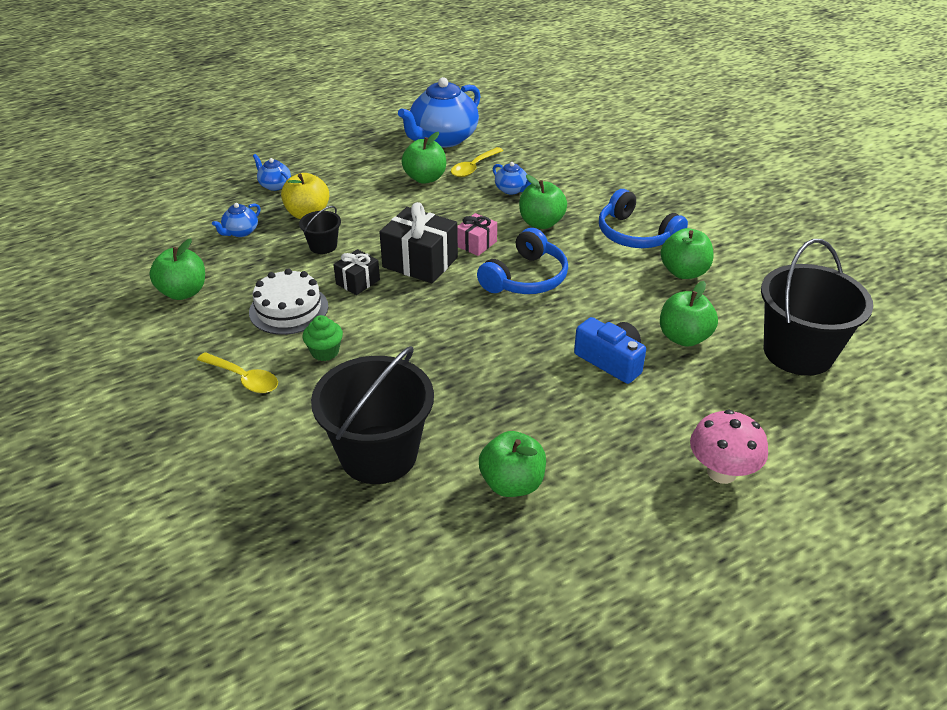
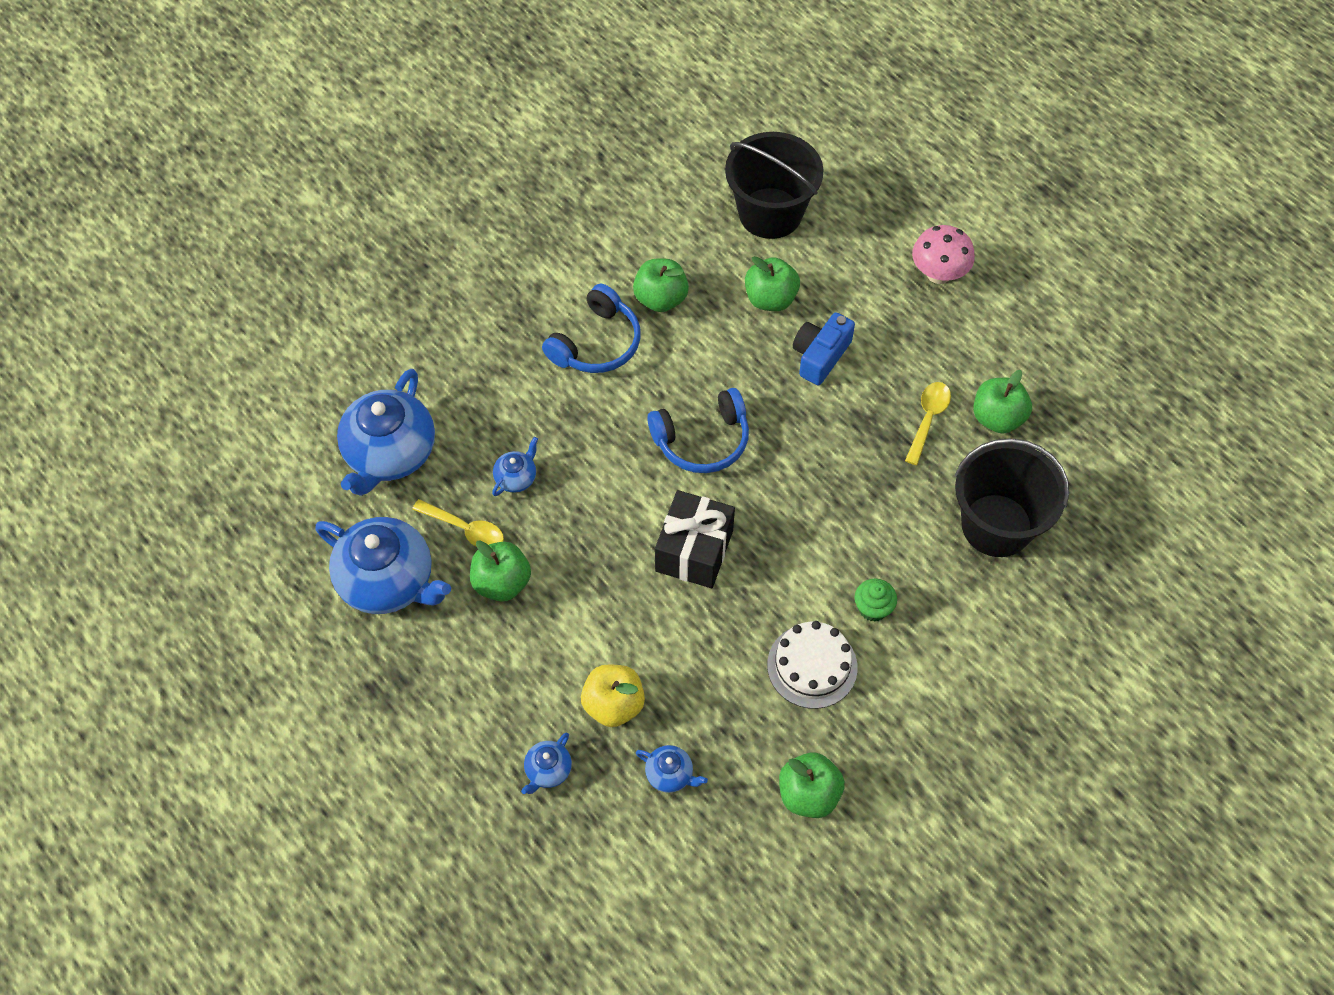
camera: 100 degrees left, 20 degrees up
(244, 379) = (933, 673): yellow spoon -> yellow spoon (928, 419)
(323, 246) = (682, 665): black bucket -> none
(358, 282) = (746, 607): black gift -> none
(476, 244) = (645, 498): pink gift -> none
(526, 278) = (702, 441): blue headphones -> blue headphones turned 135 degrees clockwise
(541, 223) = (588, 438): green apple -> none
(544, 144) = (390, 454): none -> blue teapot

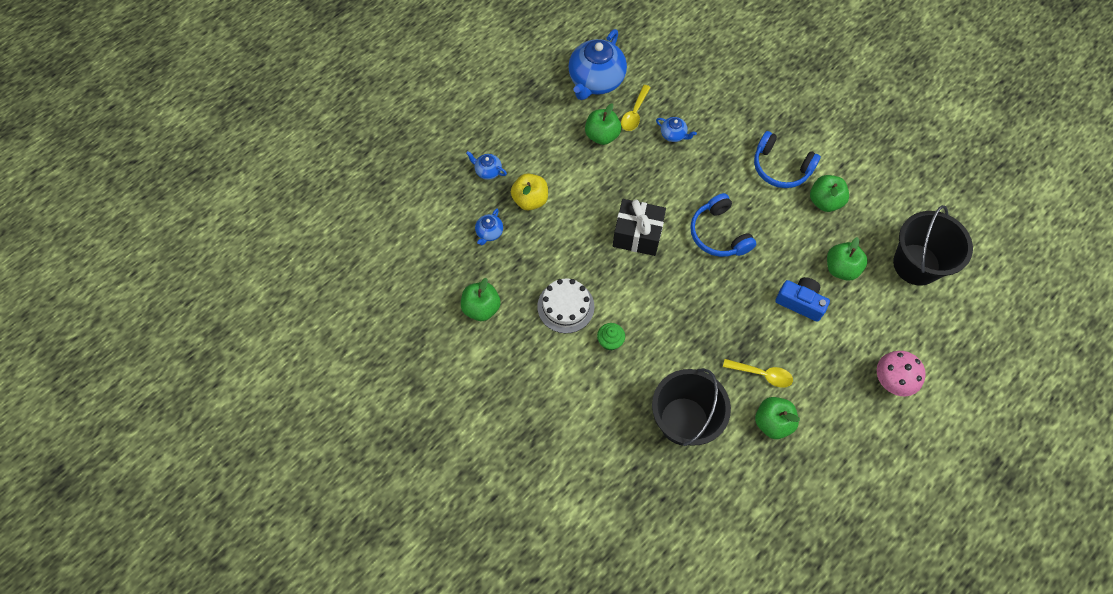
camera: 85 degrees right, 5 degrees up
(390, 454) = (679, 70): blue teapot -> none

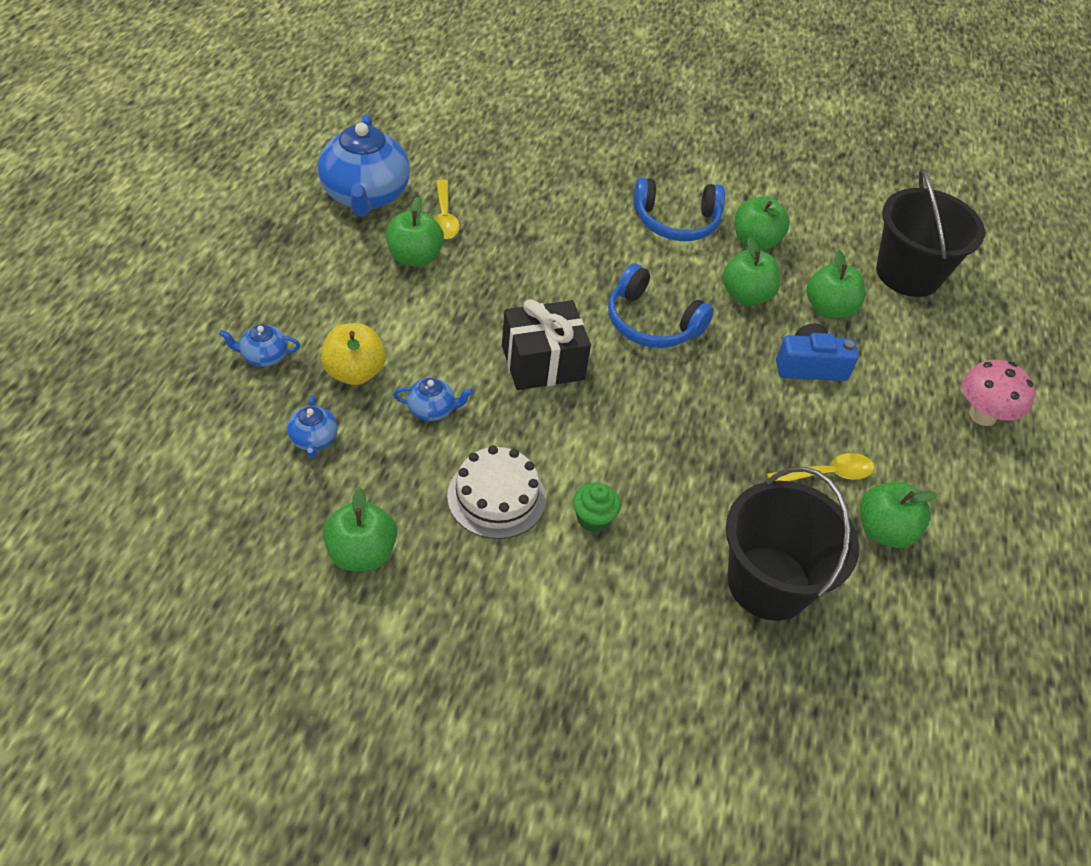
camera: 35 degrees left, 15 degrees down
(673, 135) = (514, 227): blue teapot -> blue teapot (432, 409)
(791, 238) = (746, 295): none -> green apple

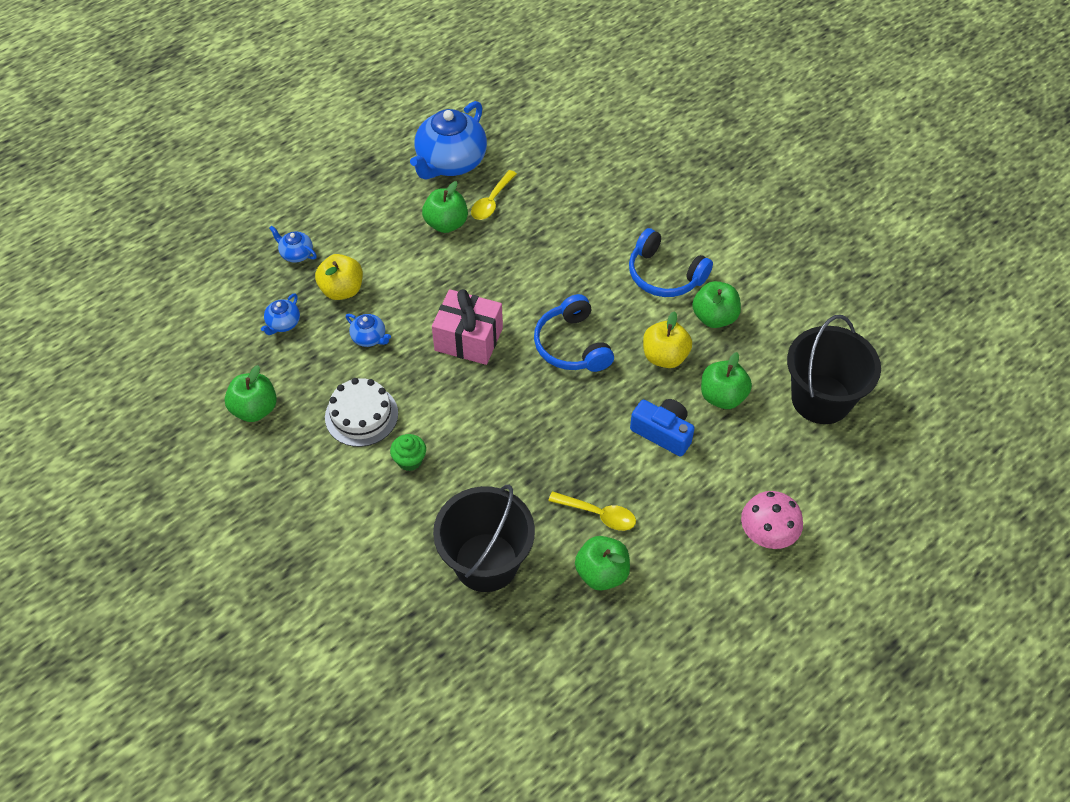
camera: 40 degrees right, 5 degrees up
(542, 362) = (468, 339): black gift -> pink gift
(746, 295) = (664, 357): green apple -> yellow apple

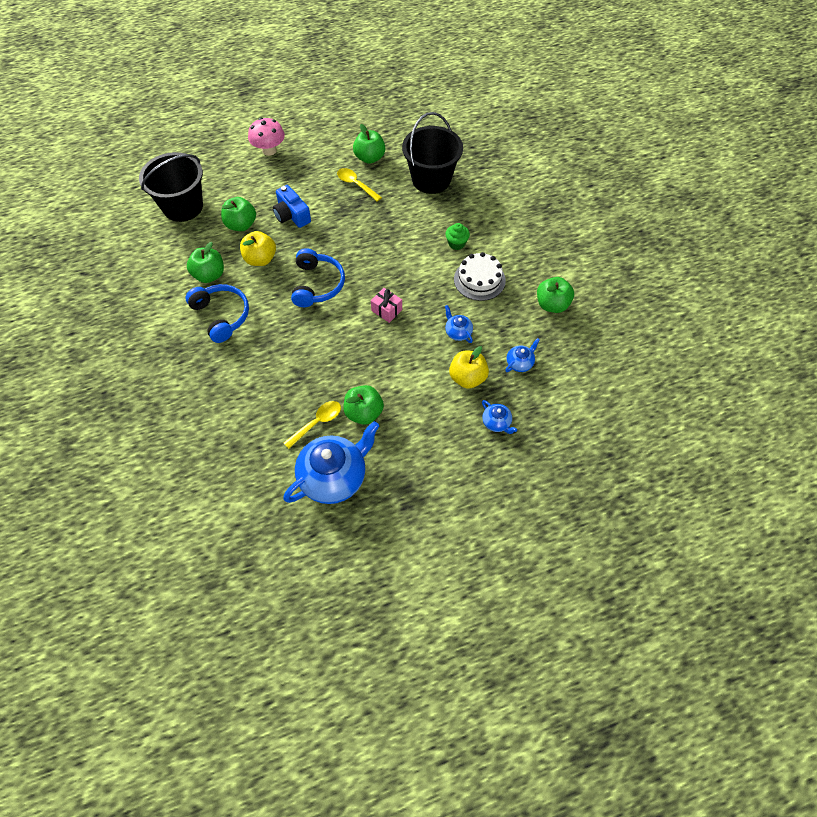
camera: 160 degrees left, 5 degrees up
(468, 339) = (386, 310): pink gift -> pink gift, size x0.56

